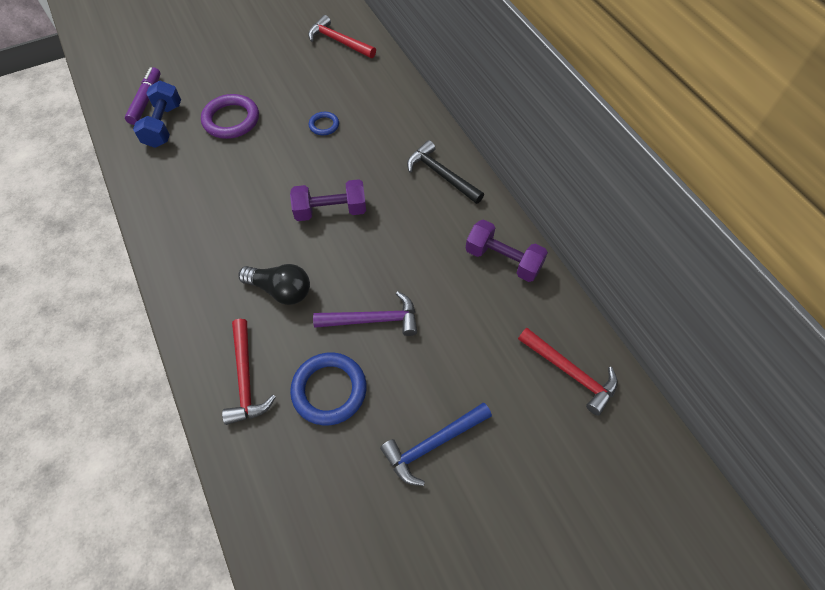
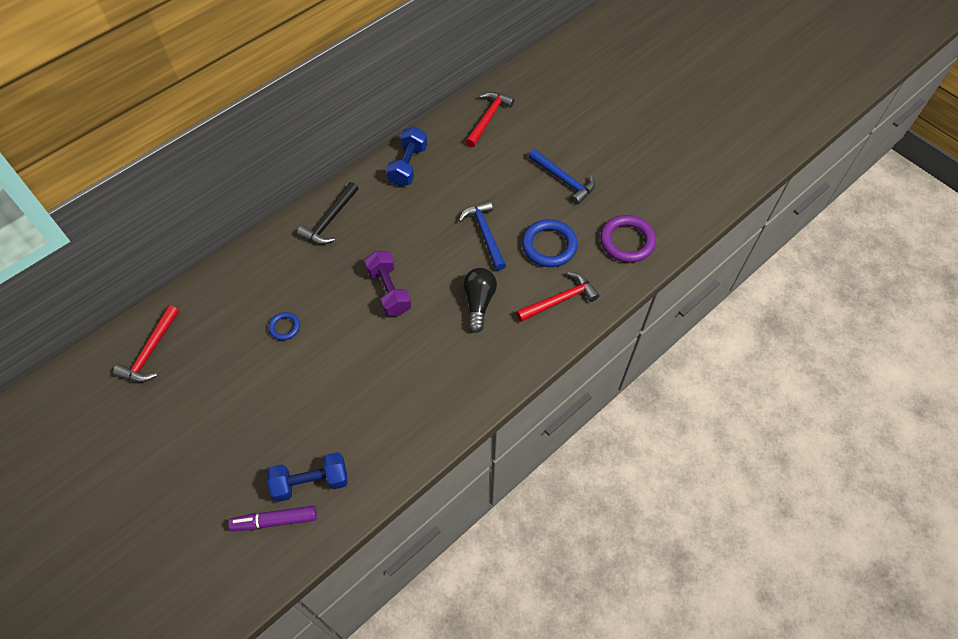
camera: 105 degrees left, 0 degrees up
(231, 120) = (291, 416): purple ring -> purple ring (627, 241)
(373, 320) = (485, 234): purple hammer -> blue hammer
(503, 260) = (408, 165): purple dumbbell -> blue dumbbell

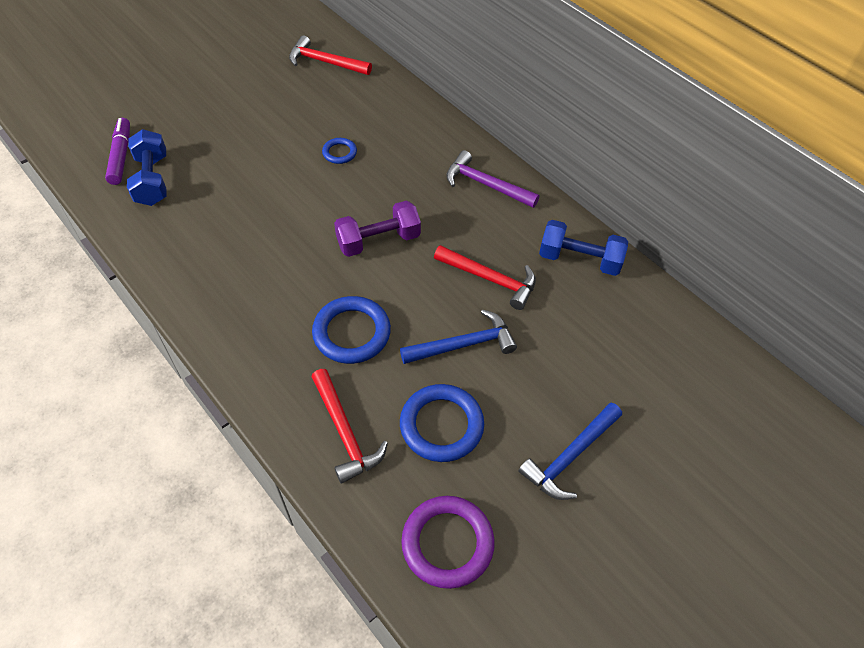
camera: 90 degrees right, 5 degrees down
(330, 220) = (485, 184): black hammer -> purple hammer
(479, 302) = (352, 333): black light bulb -> blue ring
(488, 118) = (684, 358): red hammer -> red hammer (490, 279)

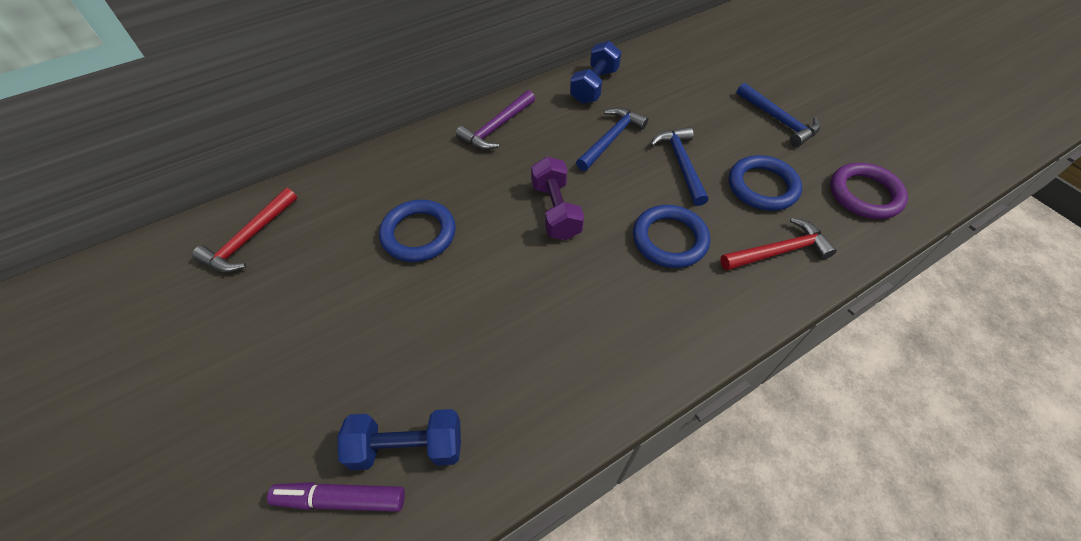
camera: 80 degrees left, 0 degrees up
(339, 153) = (418, 234): blue ring -> blue ring, size x1.88
(490, 279) = (611, 139): red hammer -> blue hammer

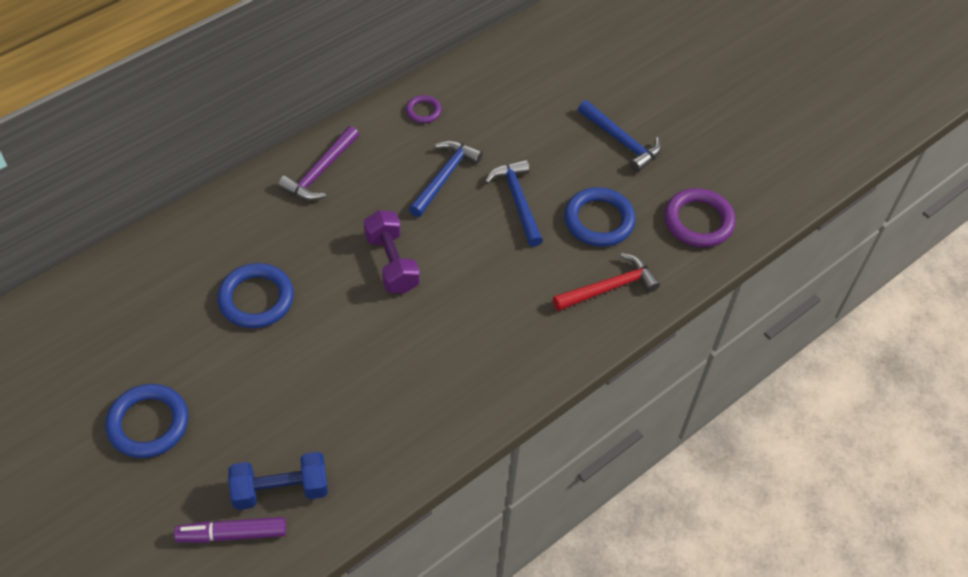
camera: 10 degrees left, 0 degrees up
(249, 238) = (83, 318): red hammer -> none
(594, 86) = (423, 111): blue dumbbell -> purple ring
(669, 239) = (505, 284): blue ring -> blue ring (148, 424)

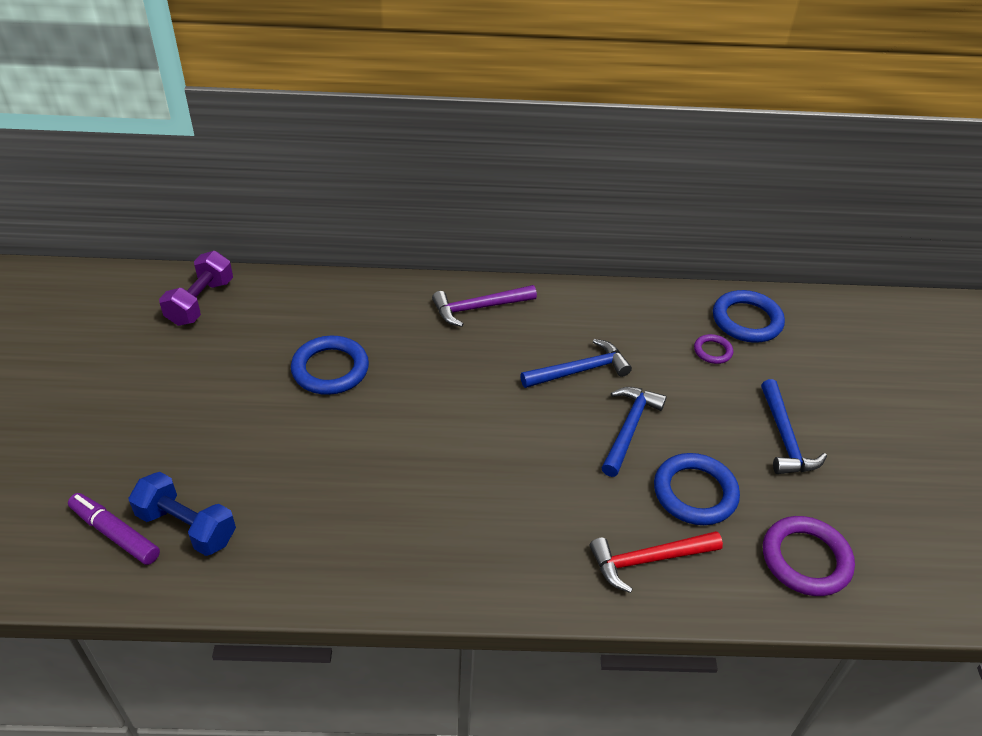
camera: 40 degrees right, 10 degrees down
(148, 424) = (156, 407): blue ring -> blue ring (747, 320)
(392, 263) = (465, 409): purple dumbbell -> purple dumbbell (200, 302)
(423, 111) = (612, 311): purple ring -> purple ring (712, 351)
(609, 288) = (648, 560): red hammer -> red hammer turned 150 degrees clockwise

